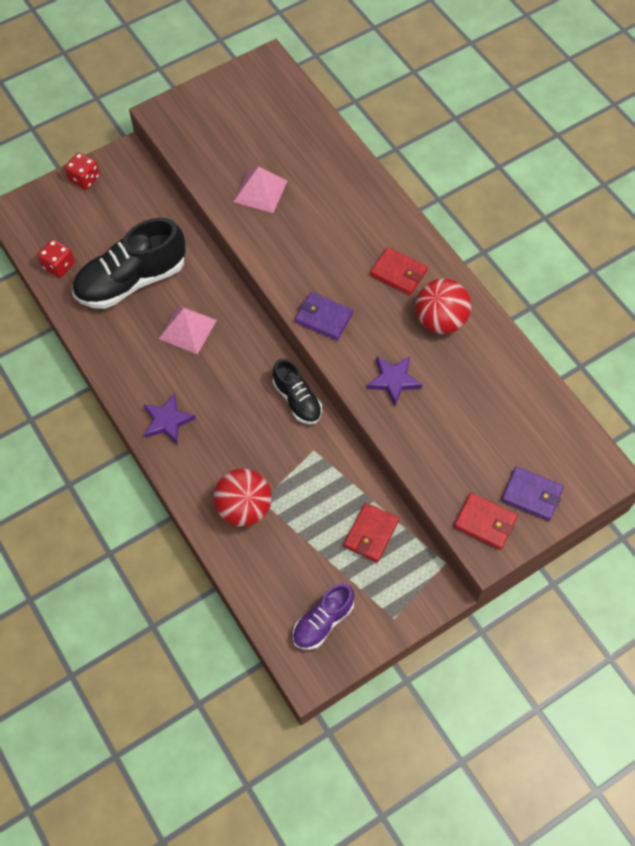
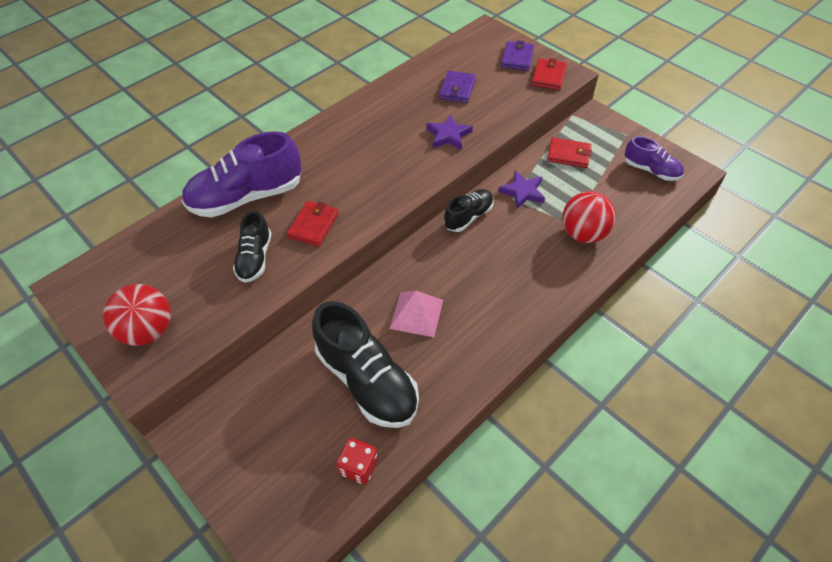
camera: 100 degrees left, 10 degrees down
(84, 179) = (222, 474): red dice -> none
(167, 421) = (523, 308): purple star -> purple star (522, 192)
(260, 191) = (255, 258): pink pyramid -> black shoe
(324, 318) = (398, 186): purple wallet -> purple wallet (457, 89)
(341, 187) = (247, 197): none -> purple shoe
(398, 273) = (341, 146): red wallet -> red wallet (313, 225)
(440, 320) = (383, 116): red ball -> red ball (149, 330)

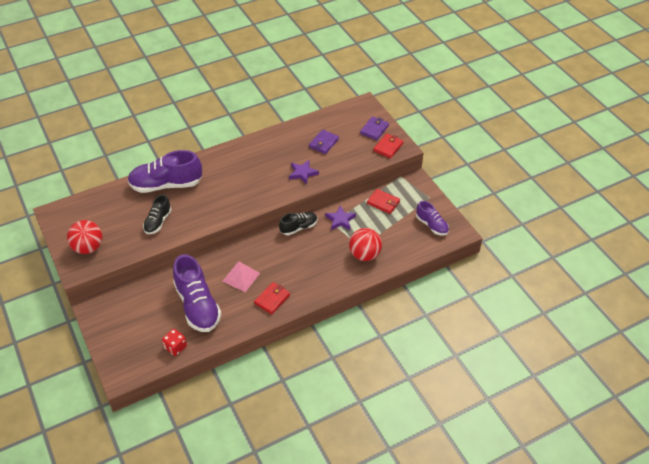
camera: 15 degrees right, 5 degrees down
(313, 225) = (198, 211): red wallet -> red wallet (272, 299)
(367, 380) = (197, 305): black shoe -> purple shoe

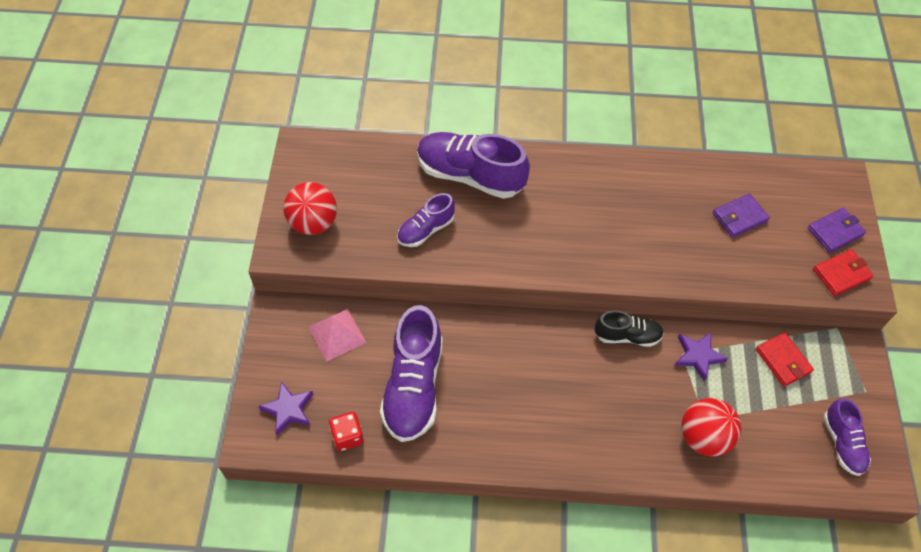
camera: 30 degrees right, 10 degrees up
(158, 222) = (426, 230): black shoe -> purple shoe
(241, 277) = (498, 373): pink pyramid -> pink pyramid (337, 334)
(272, 299) = (522, 436): red wallet -> none
(303, 173) = (678, 253): purple star -> purple star (288, 409)

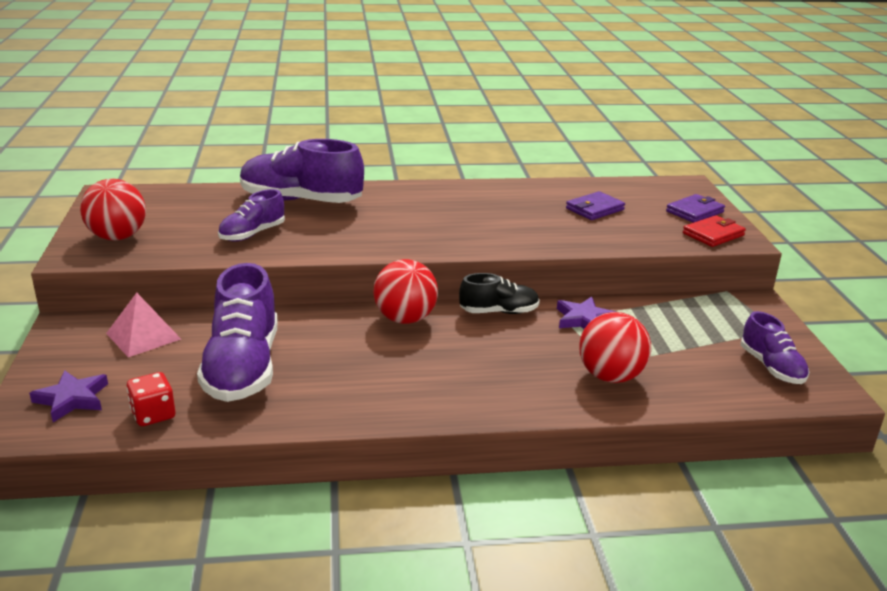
camera: 10 degrees left, 30 degrees down
(547, 336) = (405, 319): none -> red ball
(783, 361) = (679, 316): red wallet -> none

